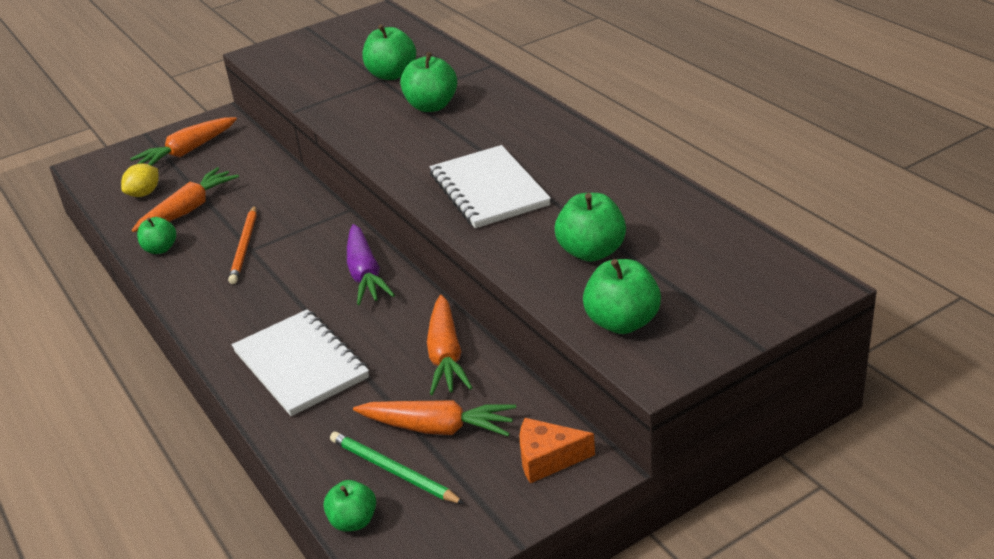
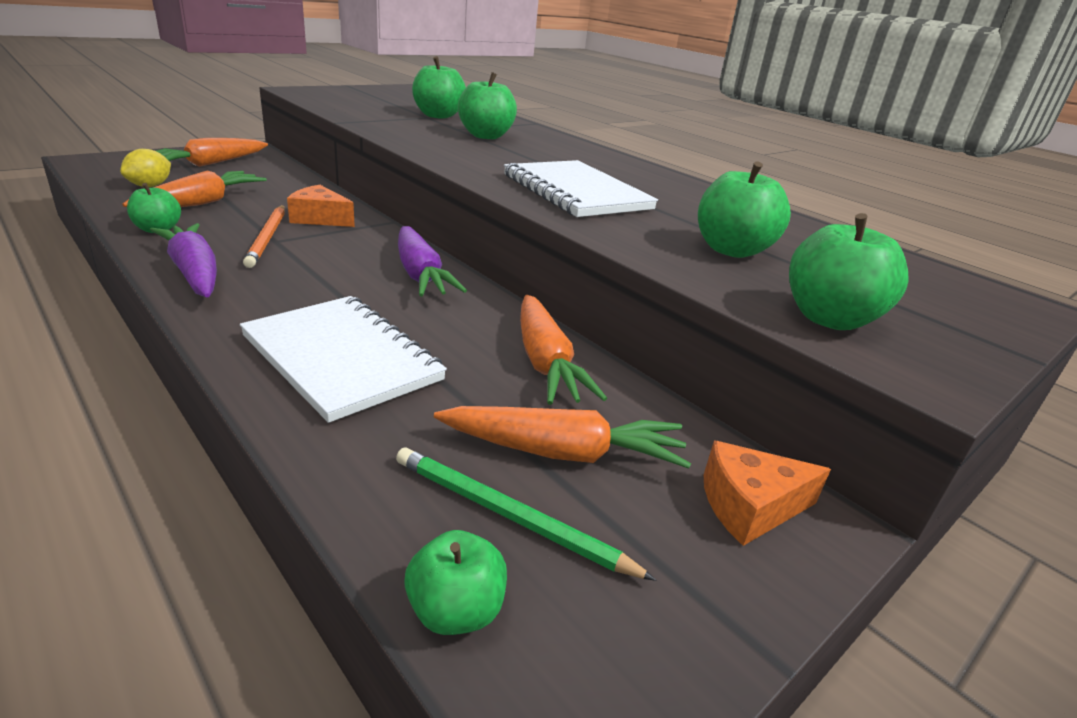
camera: 15 degrees left, 5 degrees down
(194, 293) = (194, 272): none -> purple carrot
(286, 215) = (320, 218): none -> orange cheese

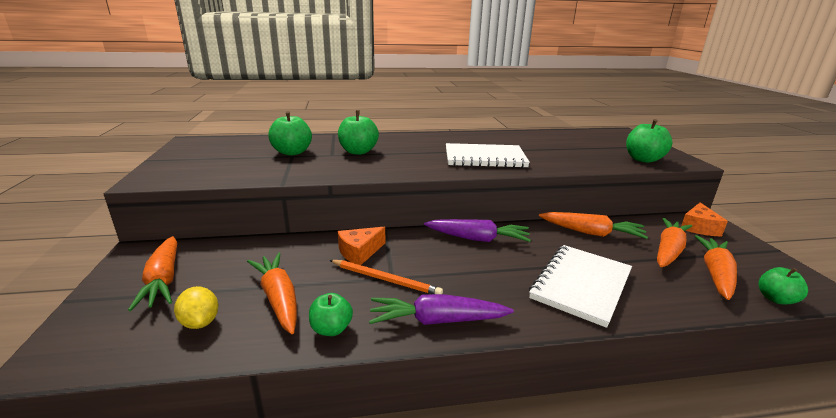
camera: 55 degrees left, 5 degrees down
(341, 358) = (581, 285): white notebook -> white notebook turned 45 degrees counterclockwise
(509, 516) = (715, 273): green pencil -> orange carrot
(731, 250) = (572, 153): green apple -> none

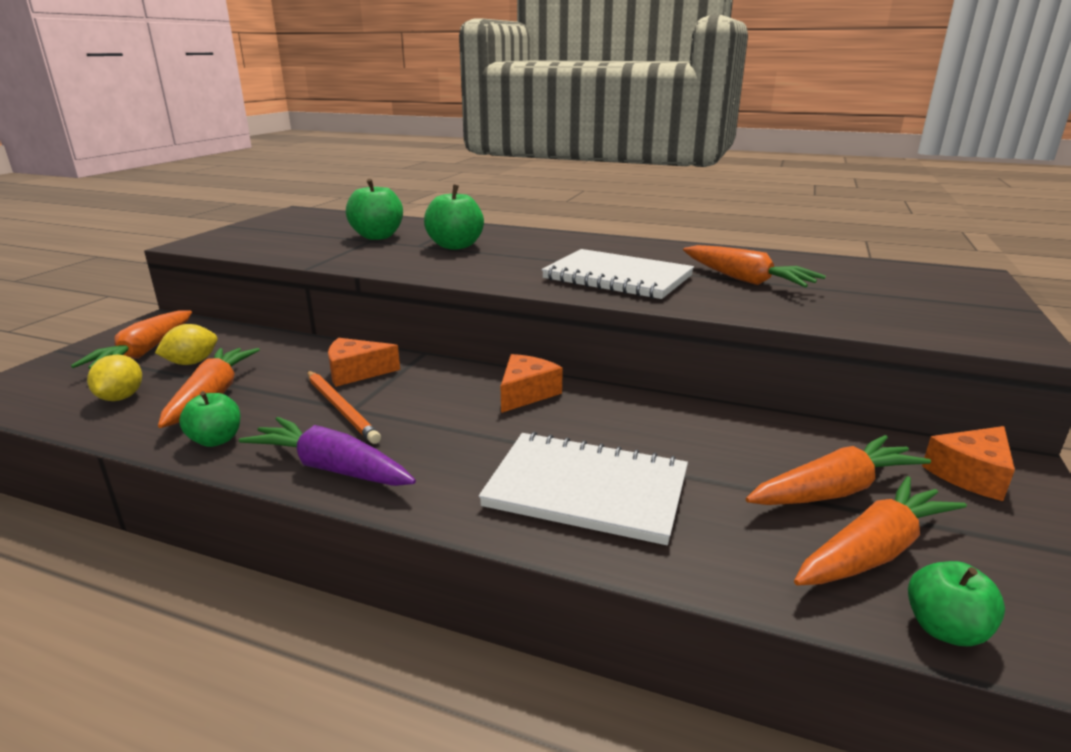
camera: 30 degrees right, 0 degrees up
(222, 277) = (192, 363): none -> yellow lemon
(478, 239) = (526, 393): purple carrot -> orange cheese
(581, 285) = (586, 490): white notebook -> white notebook turned 45 degrees clockwise
(591, 233) = (723, 429): orange carrot -> orange carrot (746, 280)
(643, 159) = (919, 323): green apple -> none

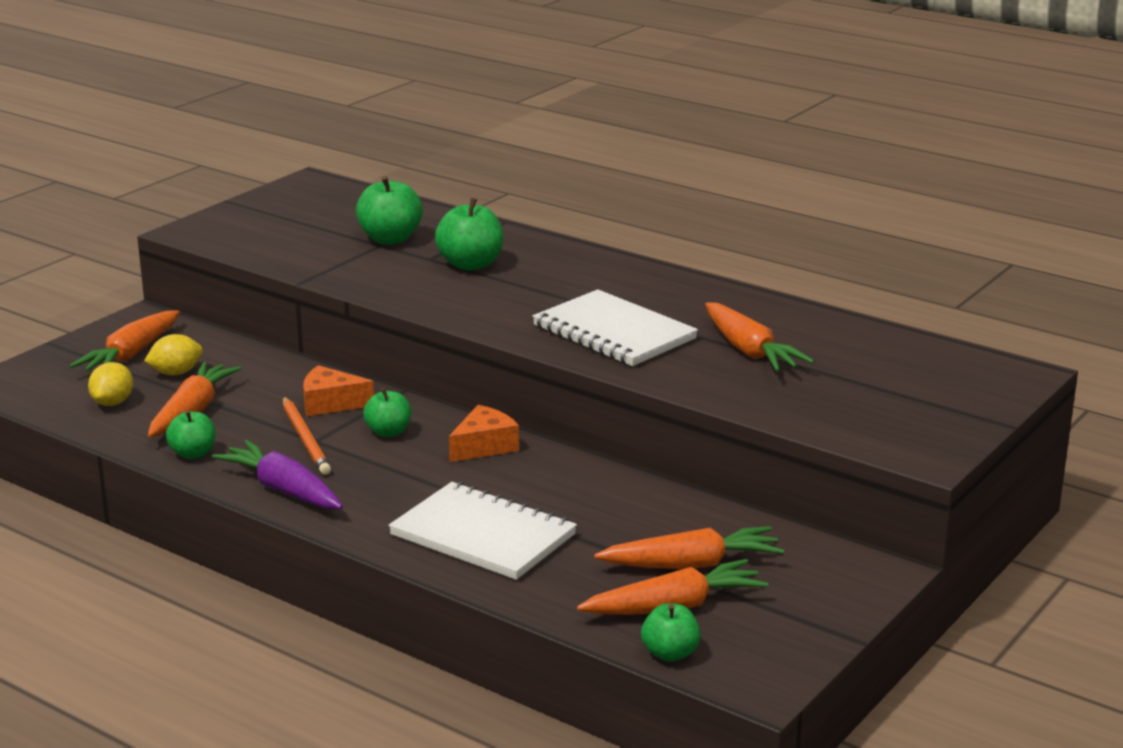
camera: 15 degrees right, 0 degrees up
(425, 392) = (388, 432): none -> green apple
(970, 474) = (830, 570): orange cheese -> none

